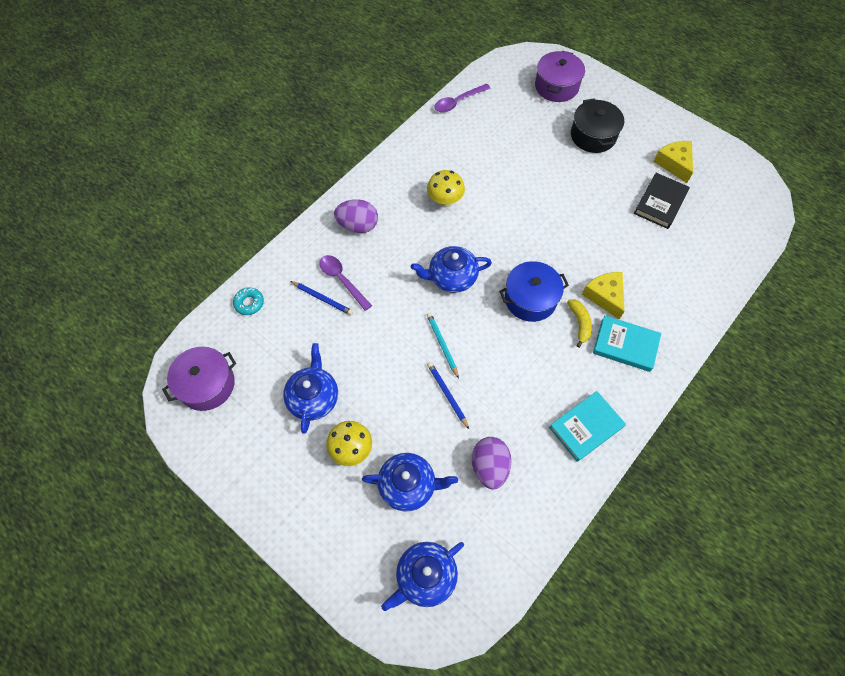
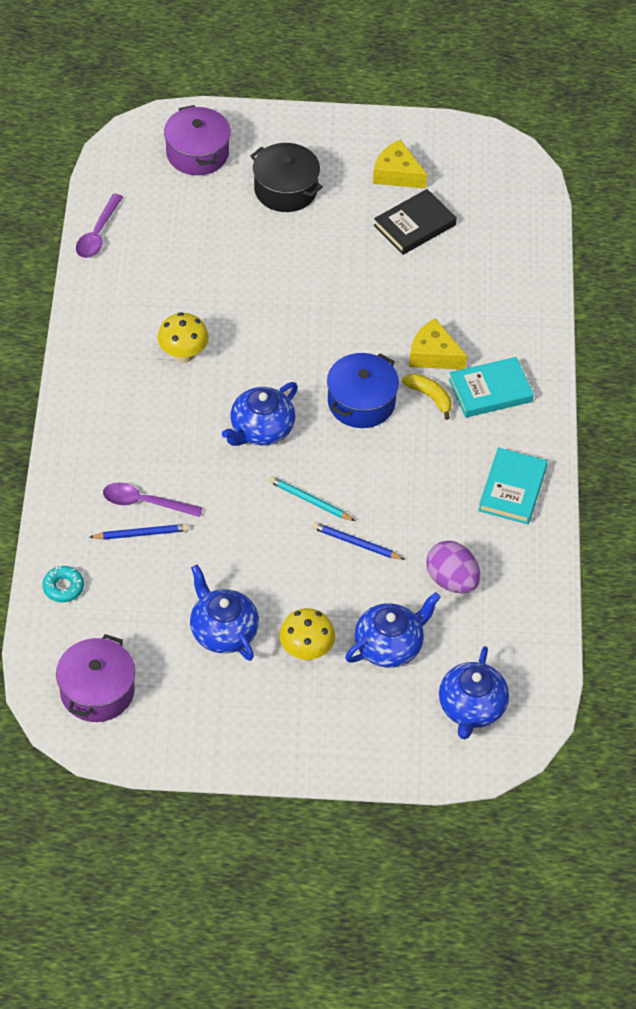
camera: 40 degrees left, 10 degrees down
(358, 225) = (109, 437): purple egg -> none
(660, 203) = (414, 225): black book -> black book turned 60 degrees clockwise

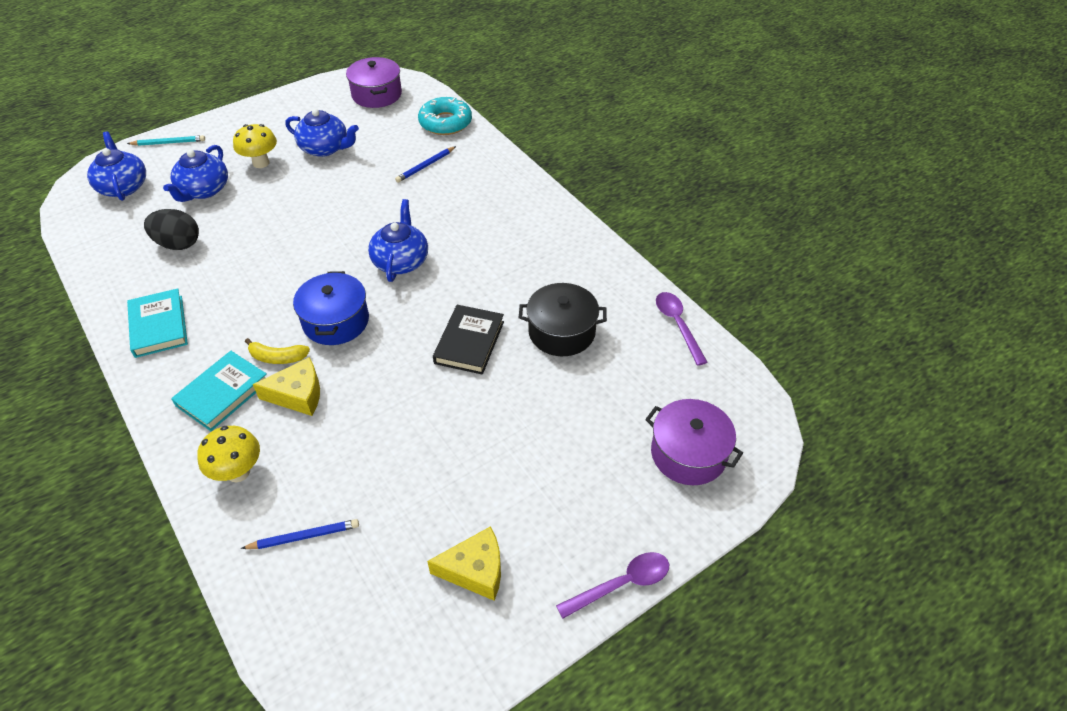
camera: 145 degrees right, 5 degrees down
(63, 587) = (445, 123): turquoise donut -> turquoise donut, size x1.79
(145, 502) = (440, 181): purple spoon -> purple spoon (621, 584)
(183, 355) = (509, 277): yellow mushroom -> yellow mushroom (238, 472)
(285, 189) = (570, 471): black pot -> black pot (561, 332)
(310, 500) = (324, 237): turquoise pencil -> turquoise pencil (169, 143)
(356, 543) = (269, 230): blue pencil -> blue pencil (304, 536)
(414, 225) = (408, 517): black book -> black book (469, 342)
(451, 580) = (178, 244): purple egg -> black egg

